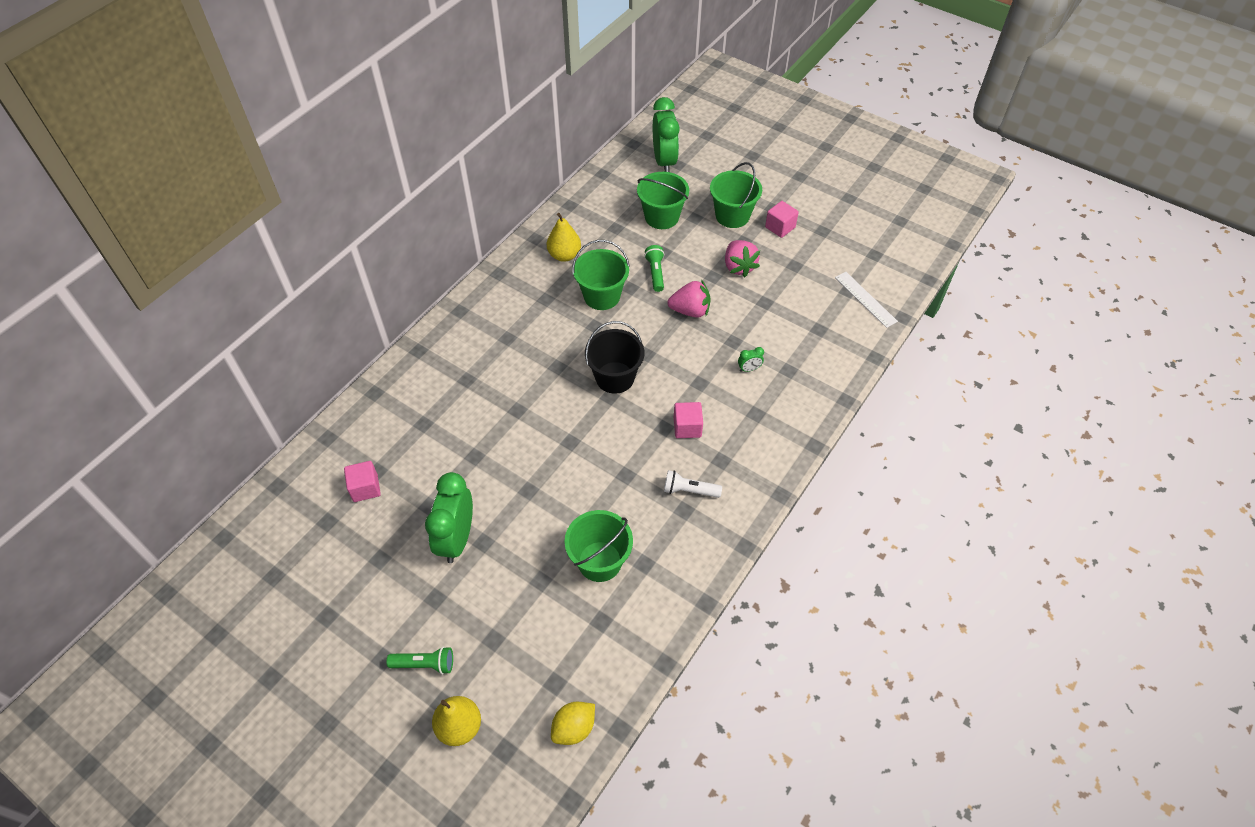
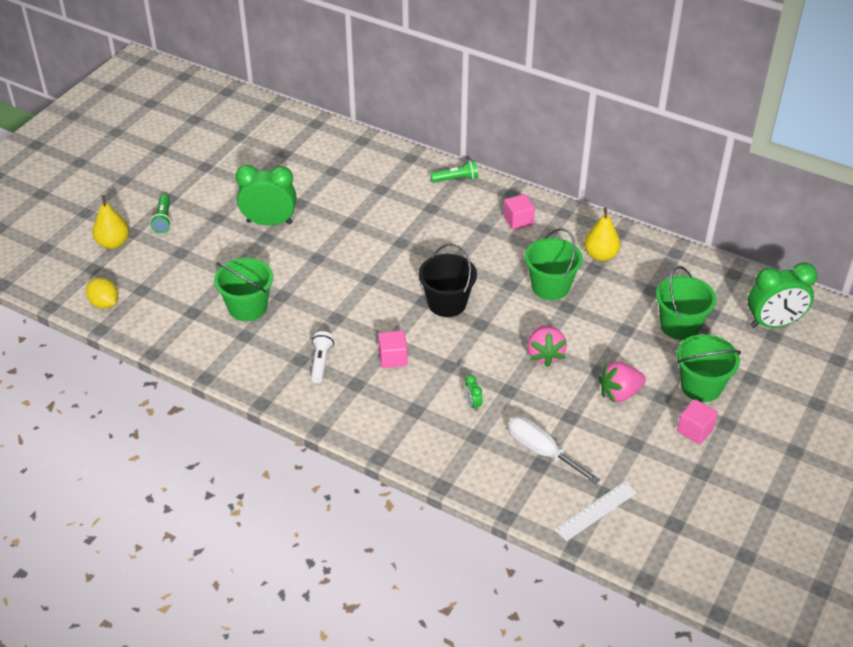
camera: 85 degrees right, 10 degrees down
(365, 488) = (315, 167): pink cube -> pink cube (518, 221)
(655, 273) = (592, 325): green flashlight -> green flashlight (456, 179)
(804, 326) = (541, 451): none -> white screwdriver

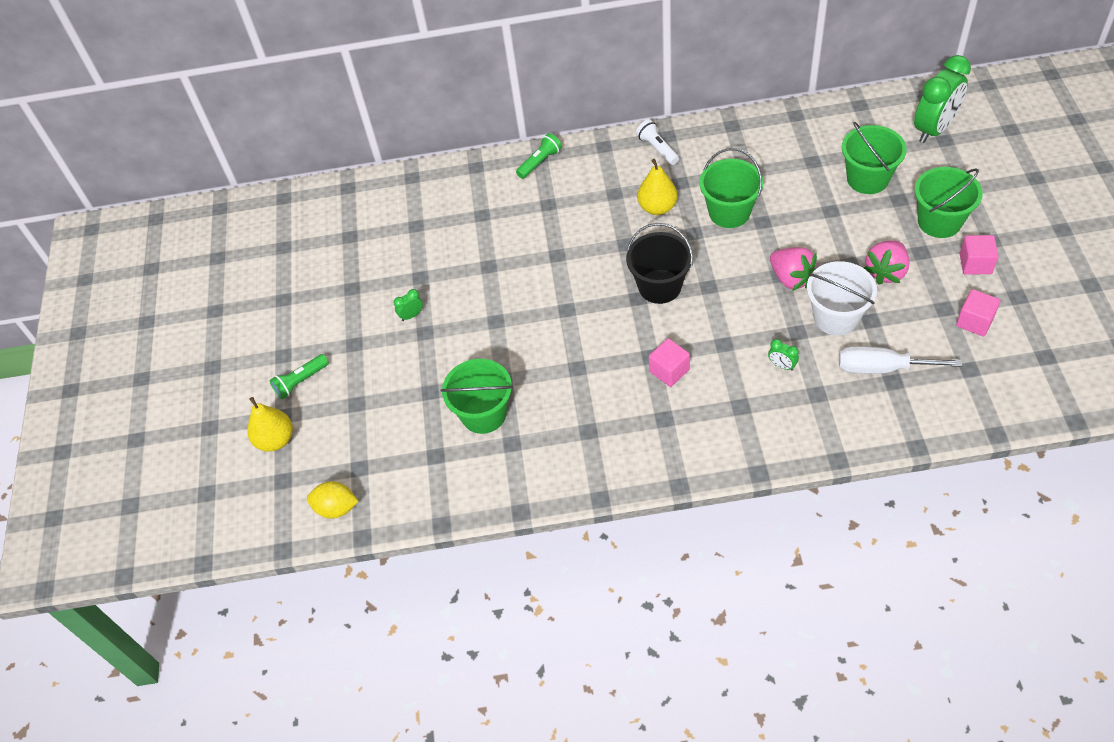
camera: 30 degrees left, 10 degrees up
(163, 219) = (300, 381): green flashlight -> green flashlight turned 90 degrees clockwise
(269, 222) = (411, 315): green clock -> green clock, size x0.41
(321, 362) = (610, 420): white flashlight -> white flashlight (657, 148)
(518, 221) = (637, 168): pink cube -> pink cube (974, 321)
(547, 398) = (836, 317): none -> white bucket
(595, 511) = (978, 390): white ruler -> none
(600, 255) = (739, 156): yellow pear -> yellow pear (657, 207)

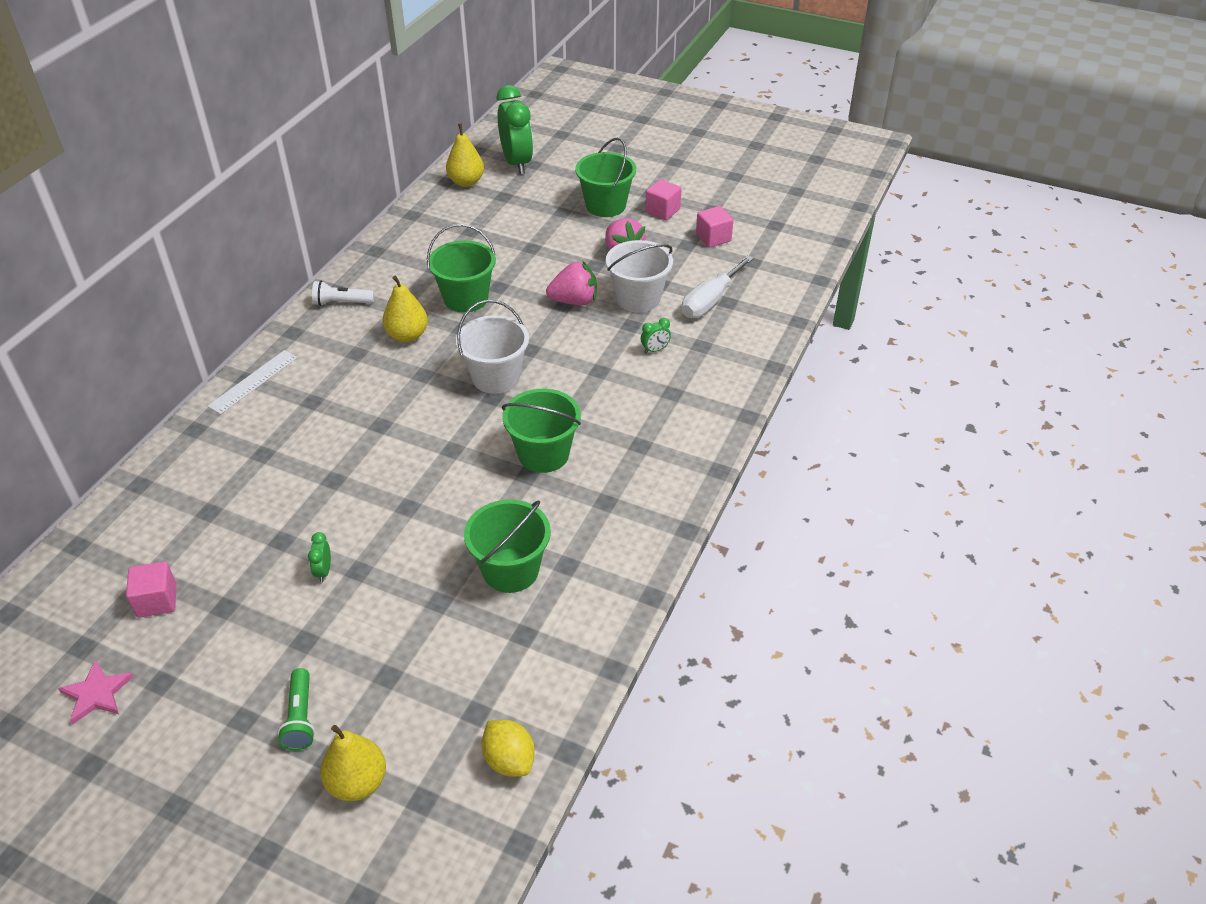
camera: 65 degrees left, 10 degrees down
(258, 278) = (96, 694): none -> pink star
(336, 508) = (509, 760): yellow lemon -> yellow lemon turned 75 degrees counterclockwise
(540, 162) = (253, 381): green flashlight -> white ruler
(659, 286) = (496, 377): black bucket -> white bucket
(669, 371) = (593, 417): pink cube -> pink cube (157, 600)
(867, 179) = (523, 215): green bucket -> green bucket (543, 454)
(872, 117) = (466, 182): none -> yellow pear

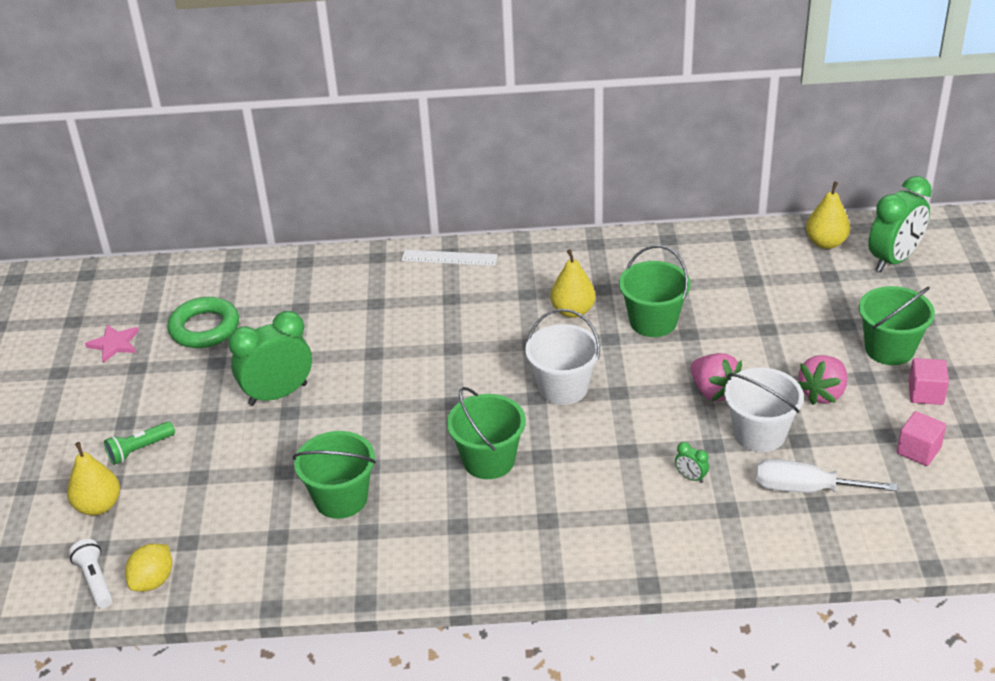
camera: 65 degrees right, 5 degrees down
(157, 600) = (204, 328): pink cube -> green ring
(323, 571) = (278, 394): green clock -> green clock, size x2.45
(342, 302) = (582, 255): white flashlight -> white flashlight (95, 581)

